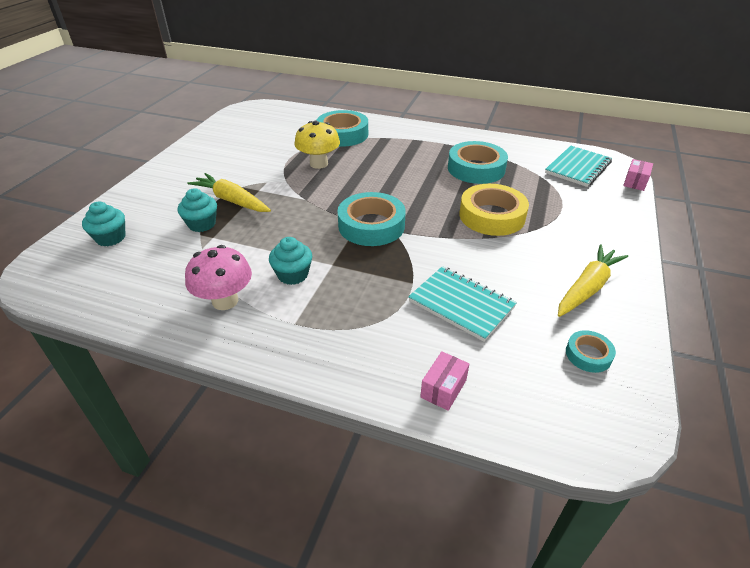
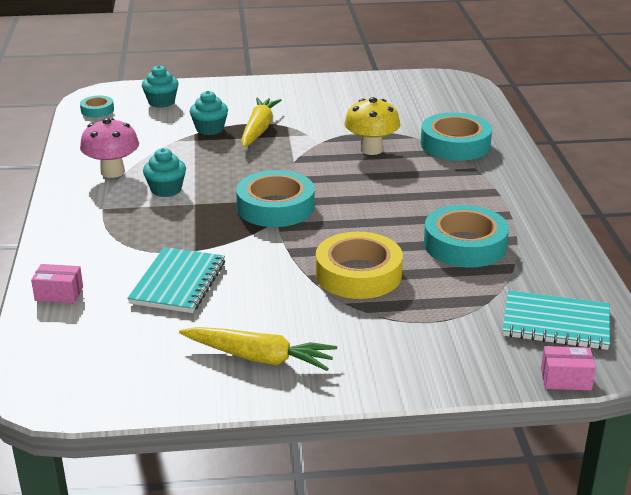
camera: 65 degrees right, 10 degrees down
(588, 355) = (143, 368): turquoise tape -> turquoise tape (97, 110)

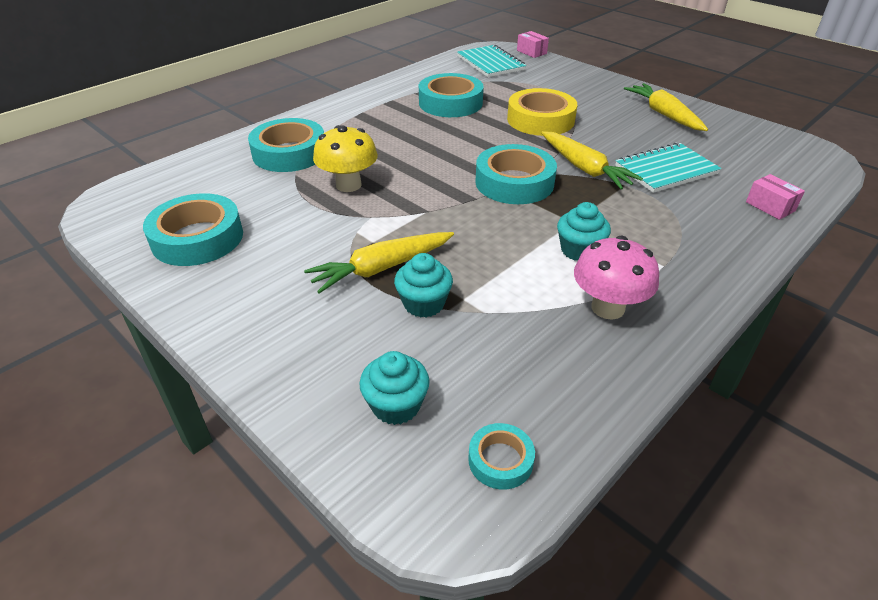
camera: 130 degrees left, 10 degrees up
(244, 246) = (584, 168): none -> yellow carrot
(374, 94) = (197, 238): none -> turquoise tape

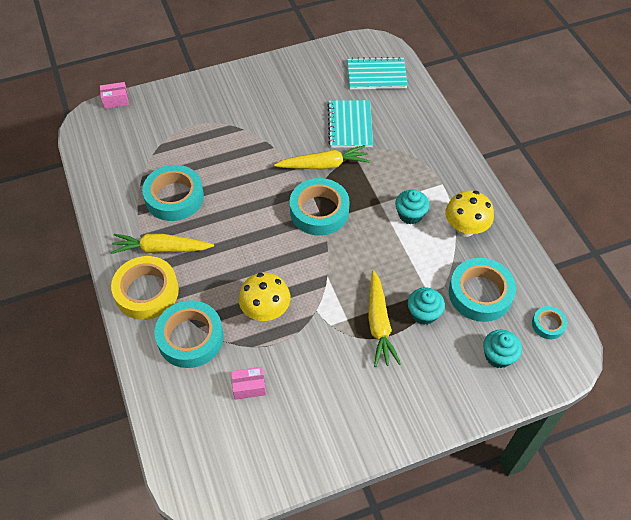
camera: 65 degrees left, 15 degrees up
(197, 238) = (286, 429): turquoise tape -> turquoise tape (480, 293)
(490, 63) = (117, 138): turquoise notebook -> turquoise notebook (376, 75)
(540, 120) = (241, 154): yellow tape -> yellow tape (147, 292)
(608, 308) = (465, 228): pink mushroom -> yellow mushroom
(664, 114) = (280, 83): yellow carrot -> yellow carrot (161, 249)
(770, 206) = (414, 103): pink box -> pink box (249, 387)

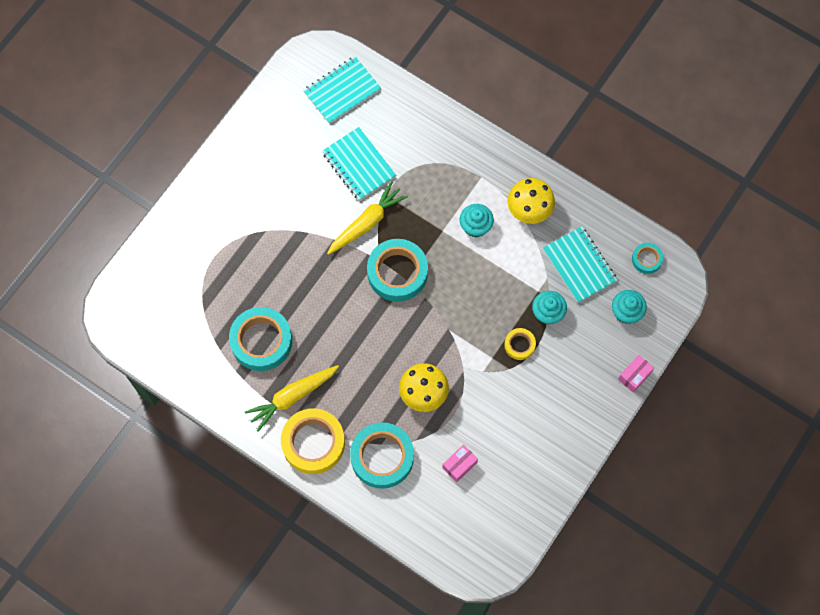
camera: 35 degrees left, 15 degrees up
(116, 100) = (117, 276): pink box -> pink box (634, 376)
(379, 324) = (519, 345): yellow carrot -> yellow tape
(480, 293) = (579, 265): turquoise tape -> turquoise notebook

